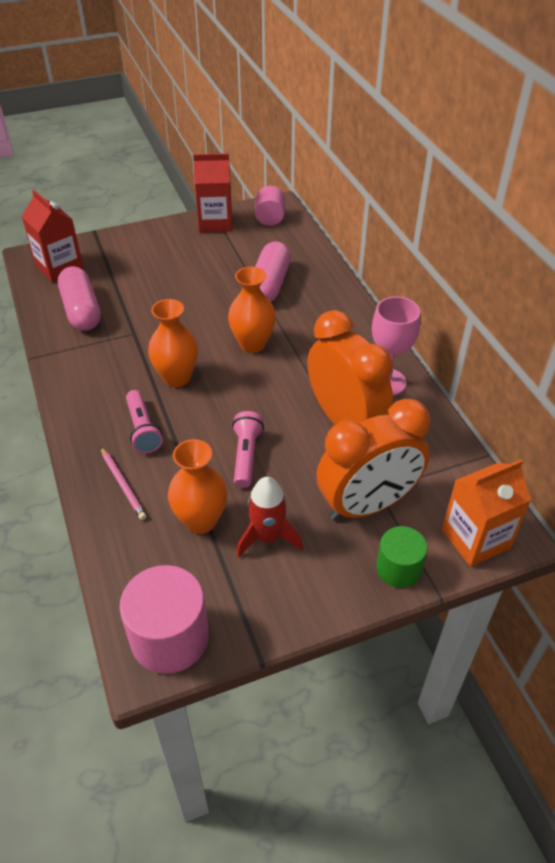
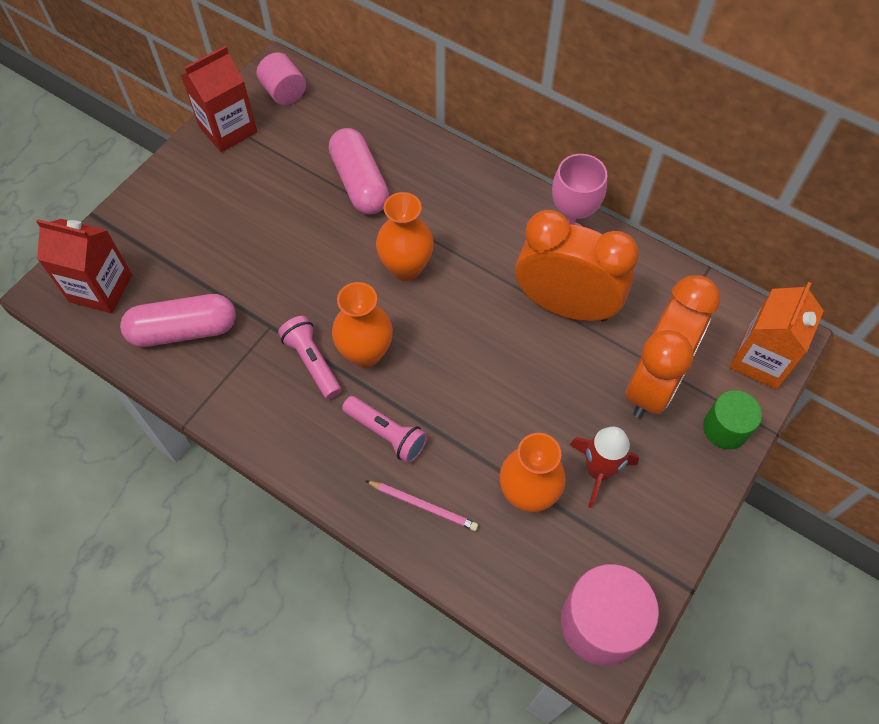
camera: 35 degrees left, 15 degrees up
(82, 310) = (184, 330): pink capsule -> pink capsule turned 45 degrees counterclockwise
(246, 456) = (509, 400): pink flashlight -> pink flashlight (312, 362)

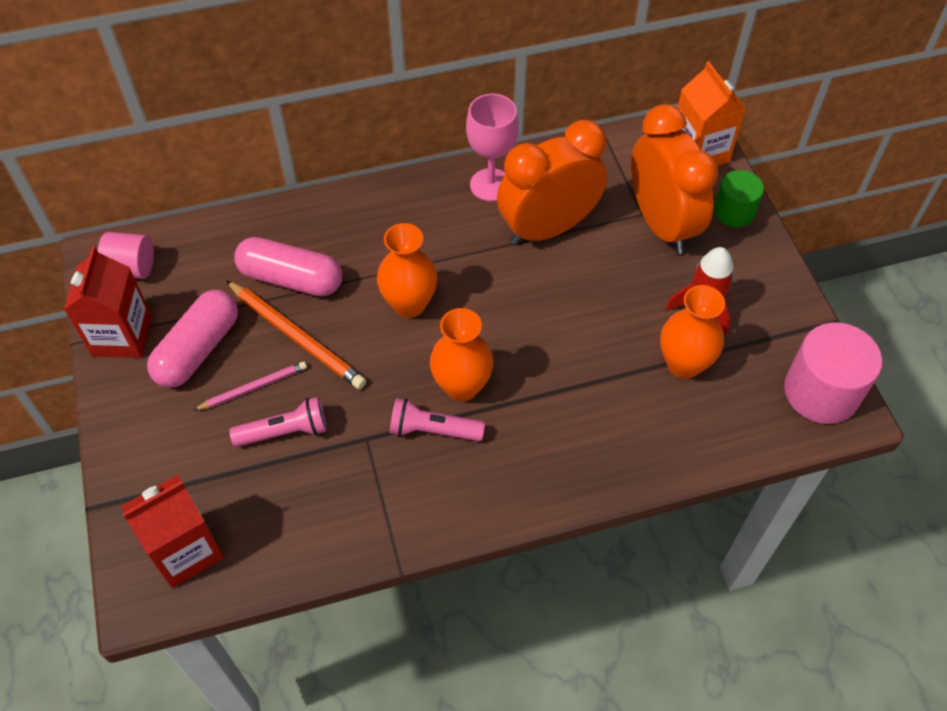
camera: 50 degrees left, 5 degrees down
(184, 330) = (303, 509): pink capsule -> pink capsule (198, 349)
(315, 223) = (297, 337): none -> orange pencil
(386, 434) = (549, 422): pink flashlight -> pink flashlight (285, 432)
(423, 506) = (635, 439): pink pencil -> pink pencil (253, 387)

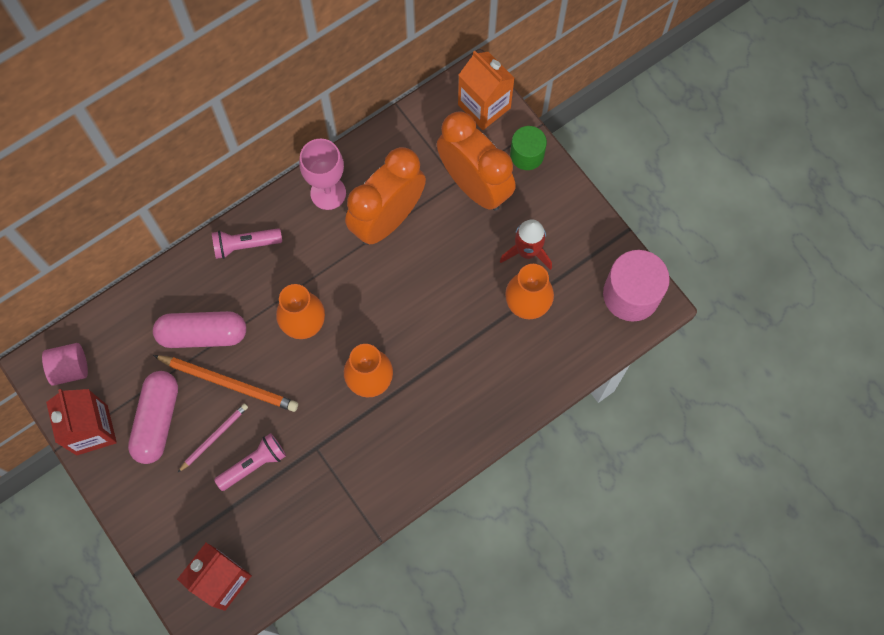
camera: 20 degrees left, 15 degrees up
(433, 430) = (362, 424): pink flashlight -> pink flashlight (245, 245)

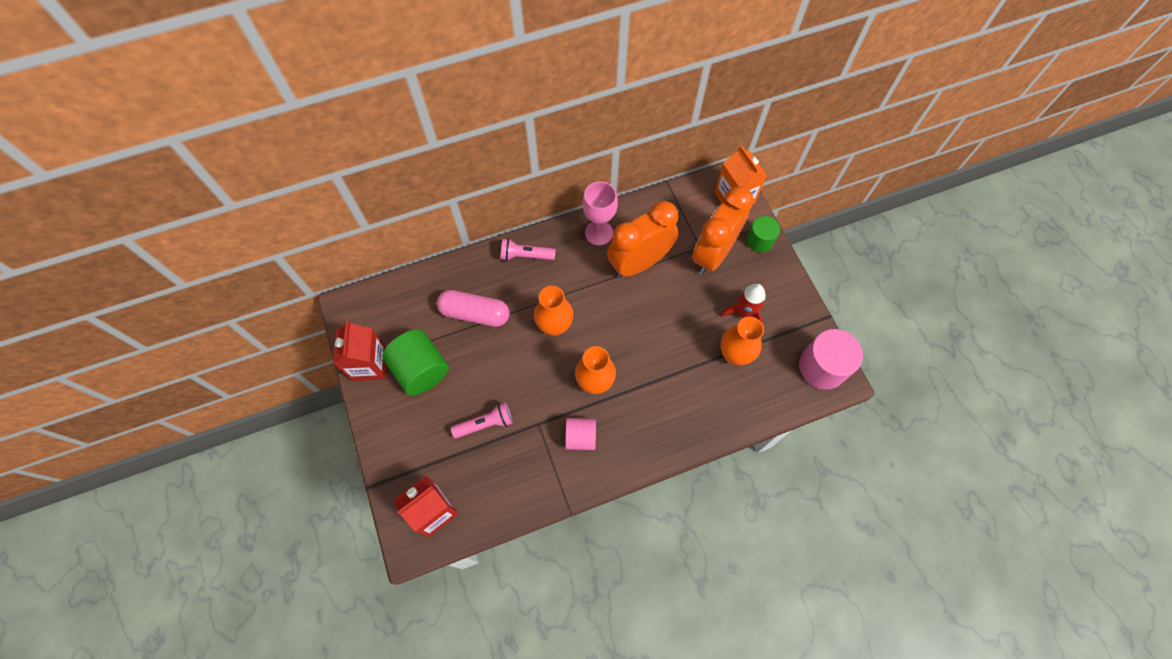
camera: 15 degrees right, 5 degrees down
(70, 368) = (368, 314): pink cylinder -> pink cylinder (581, 437)
(157, 420) = (421, 370): pink capsule -> green cylinder
(214, 437) = (461, 394): pink pencil -> none
(229, 383) = (484, 356): orange pencil -> none
(474, 186) = (713, 254): orange clock -> orange clock turned 120 degrees counterclockwise

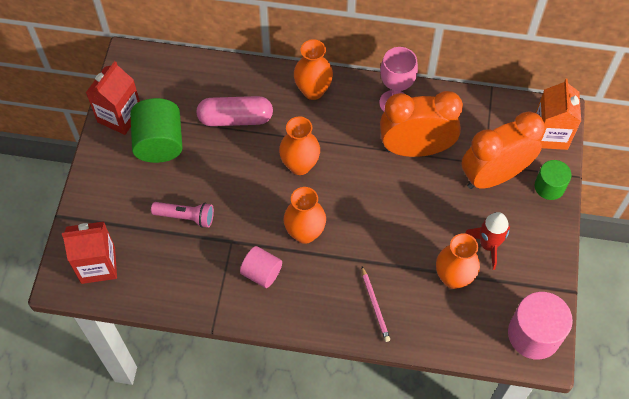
camera: 30 degrees right, 5 degrees down
(475, 313) = (235, 118): pink capsule -> pink capsule turned 45 degrees counterclockwise
(526, 256) = (313, 90): pink flashlight -> orange vase
(689, 413) = (375, 305): none -> pink pencil

